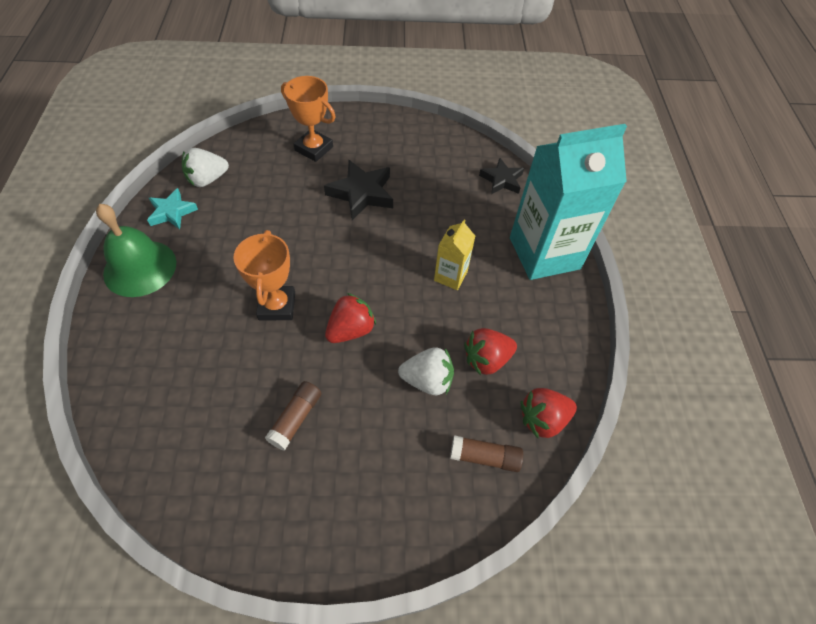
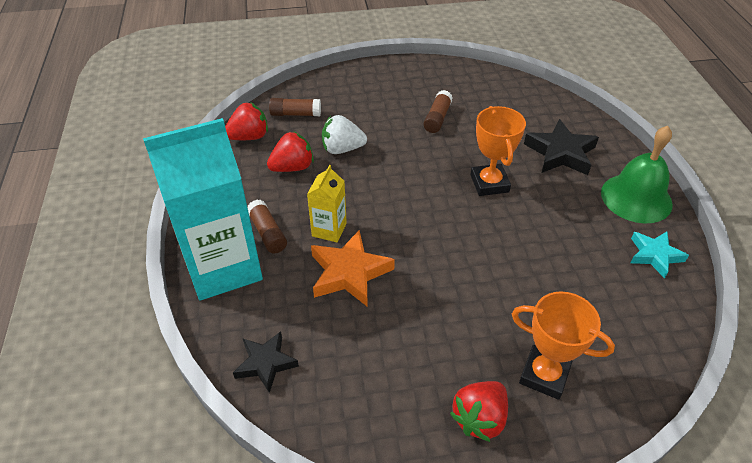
camera: 175 degrees right, 10 degrees down
(207, 179) = (649, 302): white strawberry -> none
(351, 330) = (416, 174): red strawberry -> red strawberry (479, 418)
(361, 193) = (451, 312): black star -> black star (560, 153)
(436, 233) = (349, 273): none -> orange star
(508, 281) = (267, 233): none -> brown glue stick

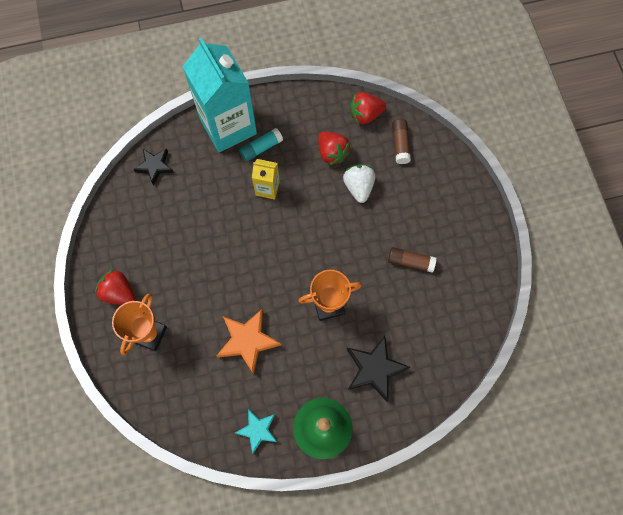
camera: 85 degrees right, 25 degrees up
(249, 137) = (365, 115): red strawberry -> red strawberry turned 105 degrees clockwise
(267, 233) = (261, 148): brown glue stick -> turquoise glue stick
(349, 273) = (227, 206): orange star -> orange star (247, 341)

